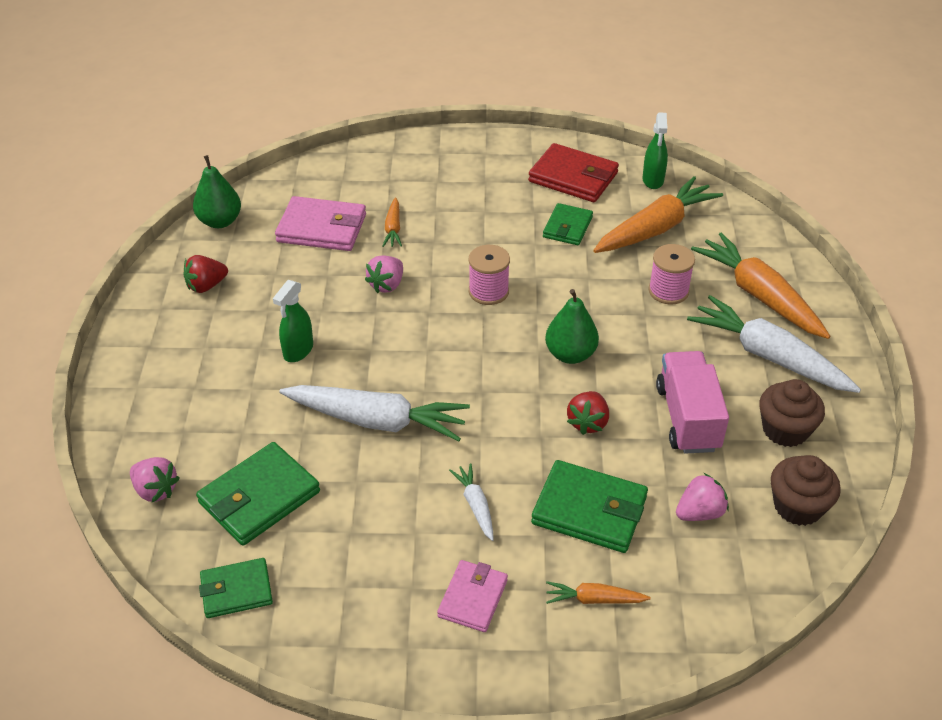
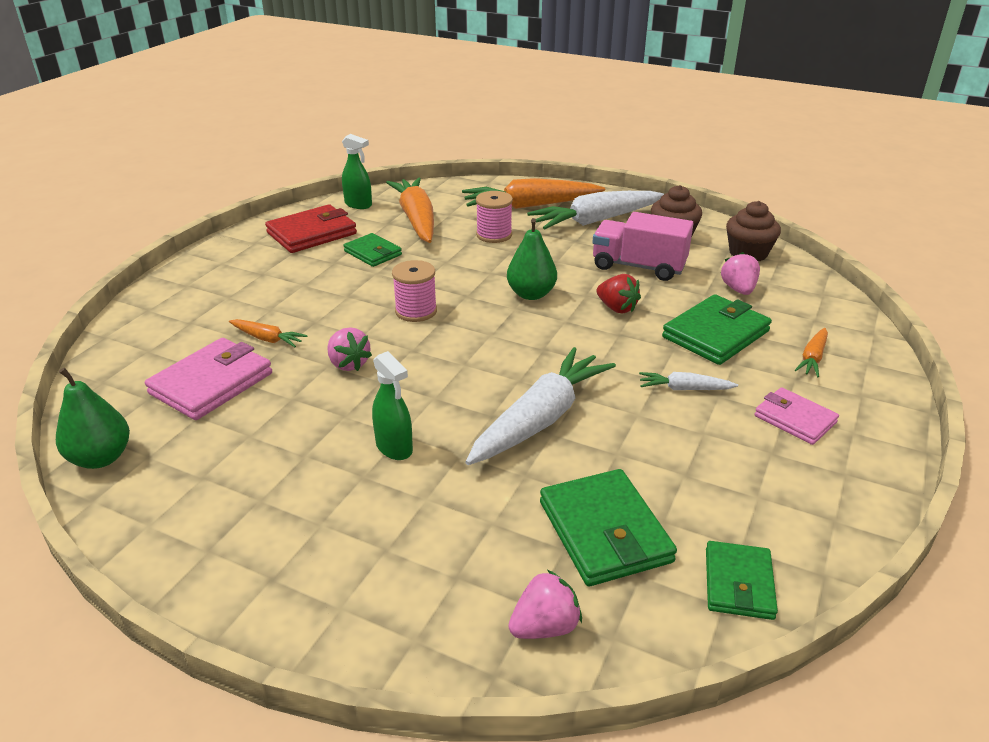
camera: 65 degrees left, 10 degrees down
(206, 286) = (210, 497): red strawberry -> none

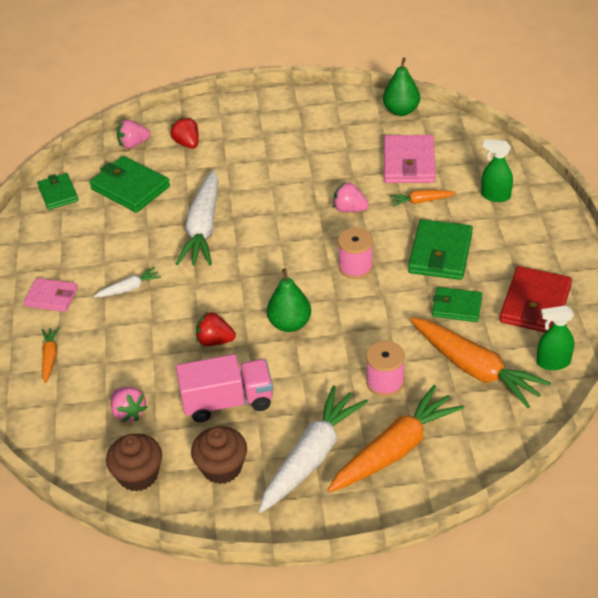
camera: 150 degrees right, 10 degrees up
(394, 448) = (267, 178): green spray bottle -> green spray bottle (495, 196)
(450, 573) = (187, 143): none -> red strawberry
(545, 626) = (133, 144): pink strawberry -> pink strawberry turned 45 degrees clockwise
(715, 334) = (127, 349): green wallet -> green wallet (440, 253)

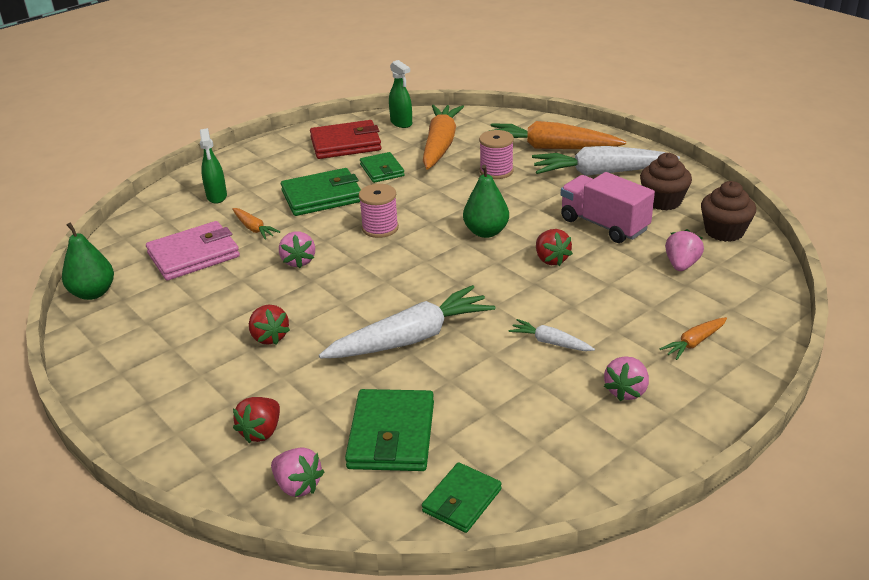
camera: 125 degrees left, 10 degrees down
(51, 297) = (626, 391): pink wallet -> pink strawberry
(271, 170) = (269, 337): none -> red strawberry

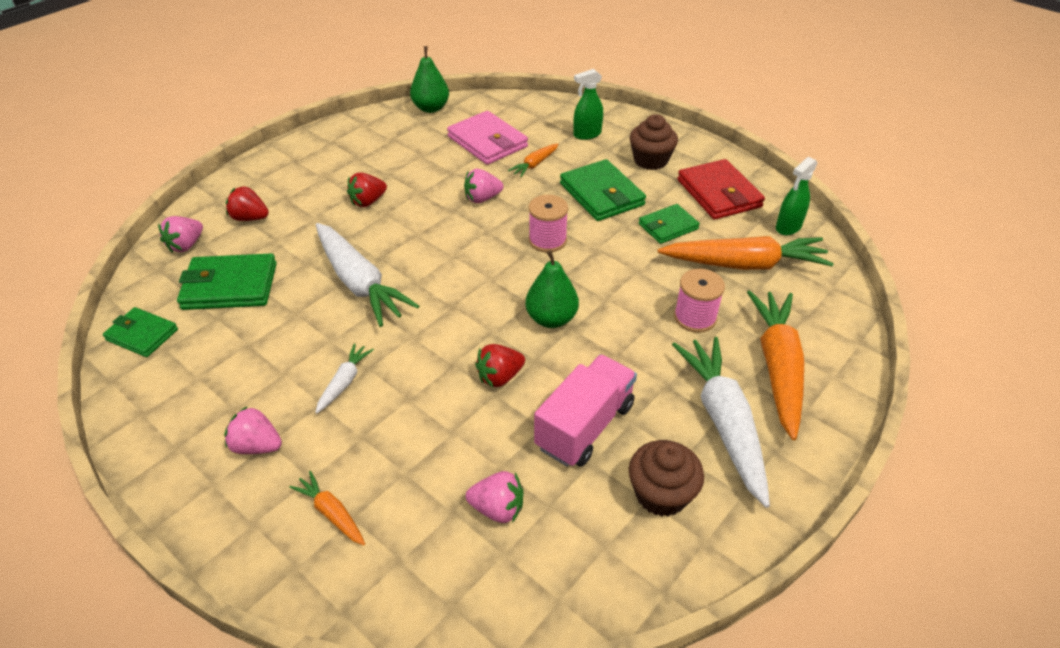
camera: 80 degrees right, 10 degrees up
(724, 231) = (590, 568): brown cupcake -> brown cupcake (650, 160)

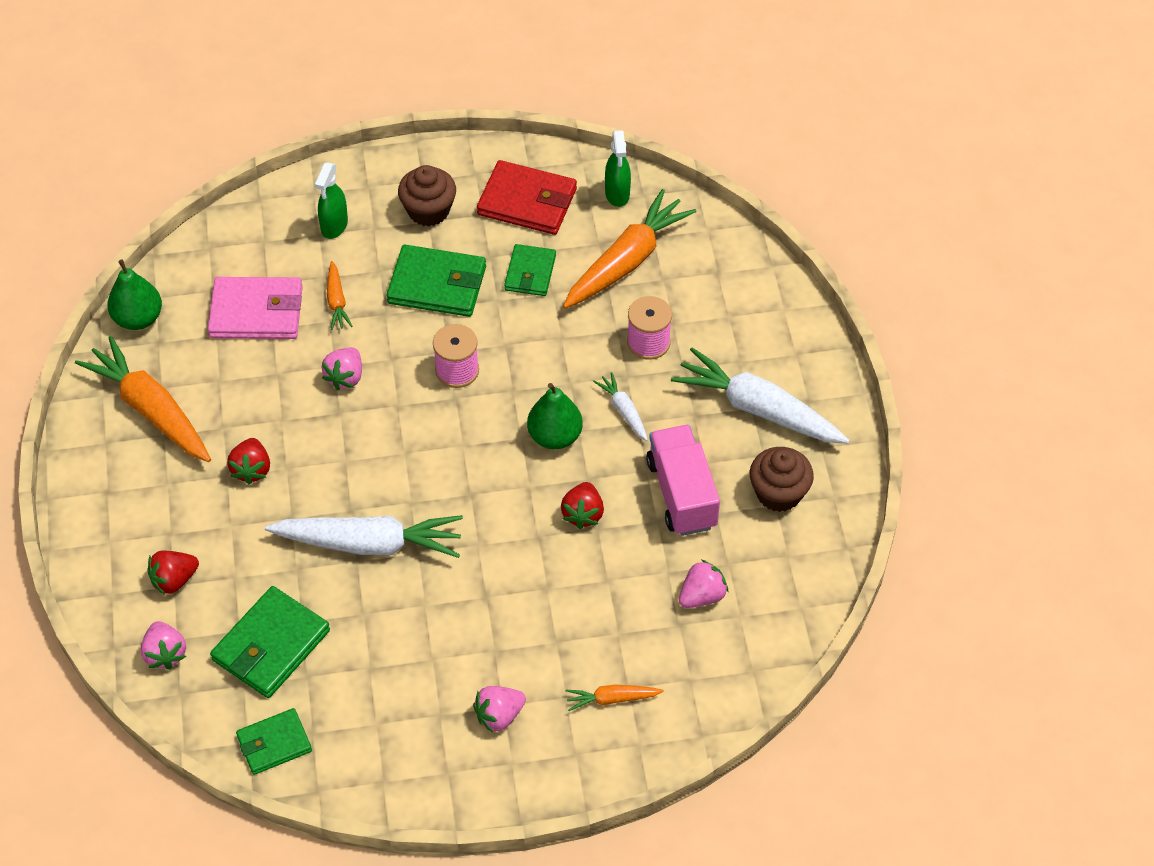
camera: 50 degrees left, 10 degrees up
(344, 382) = (485, 621): white carrot -> white carrot (623, 410)
(777, 367) = (744, 334): orange carrot -> orange carrot (151, 410)

